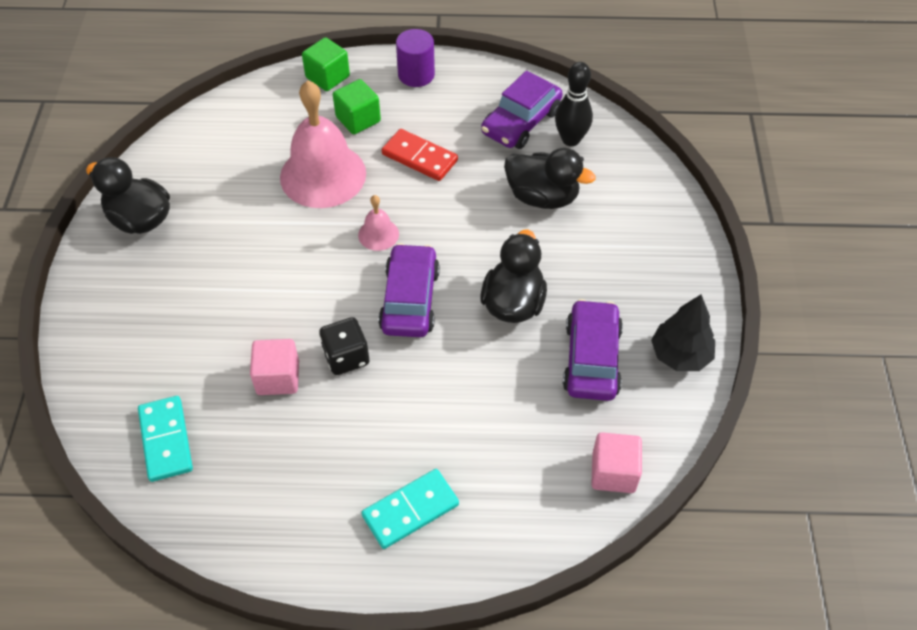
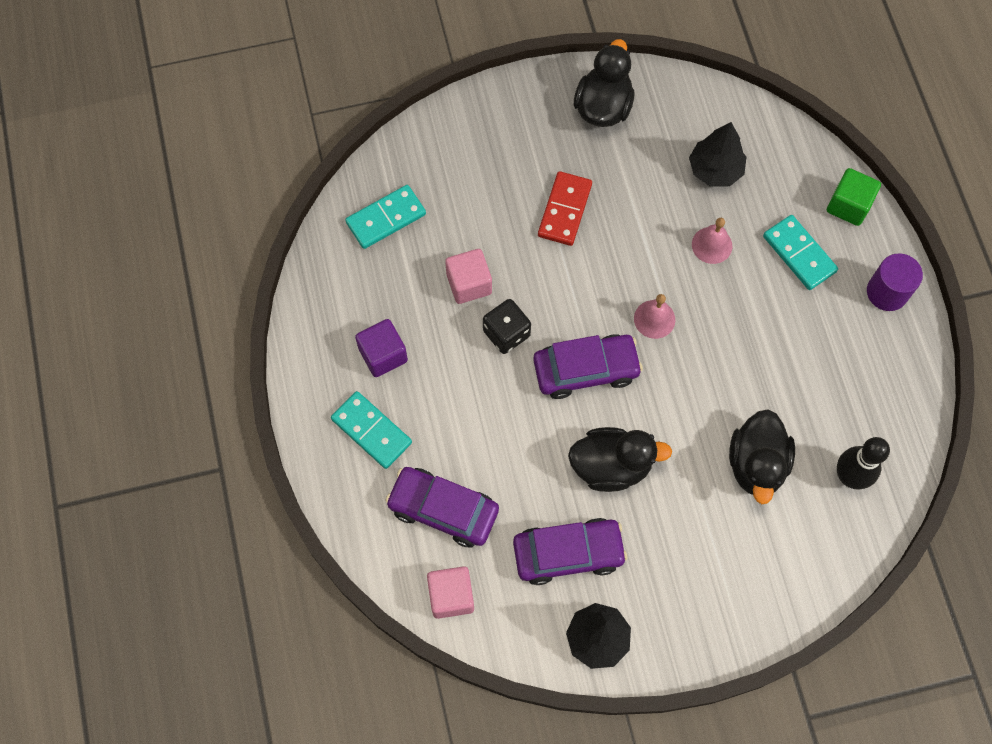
camera: 75 degrees right, 15 degrees up
(250, 154) = (715, 170): none -> black tree
(323, 175) = (712, 245): pink bell -> pink bell, size x0.45
(326, 479) = (383, 355): none -> purple cube
(358, 119) = (799, 254): green cube -> turquoise domino
(419, 157) = (768, 329): red domino -> red domino (565, 210)
(521, 122) = (856, 418): purple car -> purple car (443, 510)

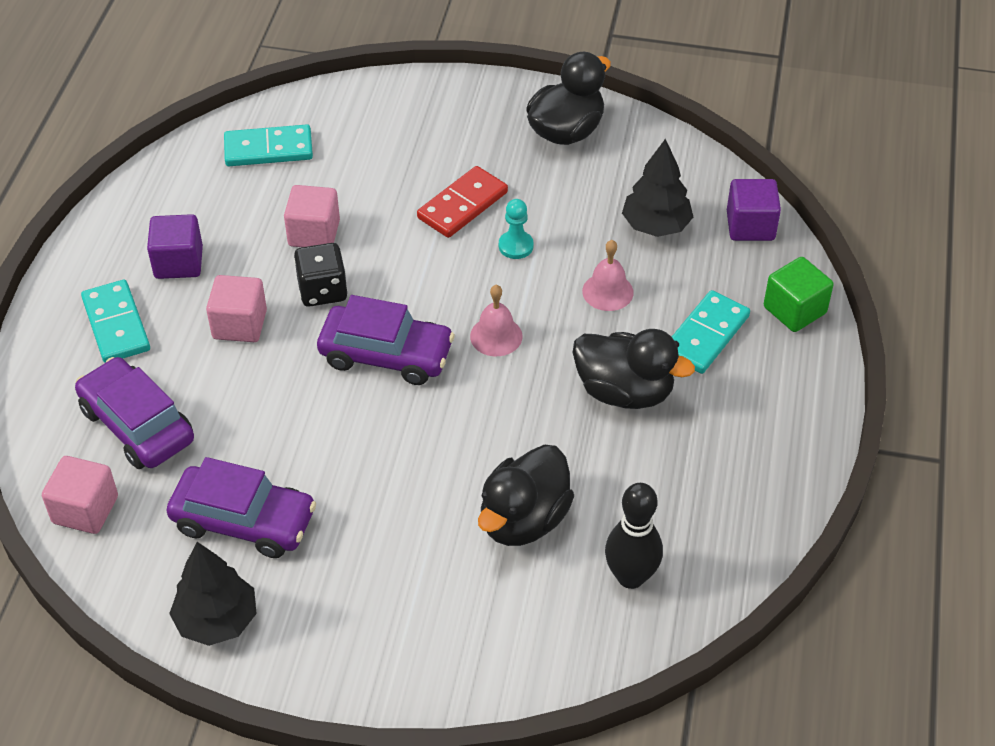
camera: 25 degrees right, 20 degrees down
(464, 390) = (240, 324): none -> pink cube
(611, 466) = (352, 455): black duck -> black duck (624, 391)
(624, 232) = (516, 246): none -> turquoise pawn
(781, 141) = (750, 226): none -> purple cube
(799, 254) = (705, 335): turquoise domino -> turquoise domino turned 45 degrees clockwise
(887, 292) = (792, 408): purple cylinder -> none

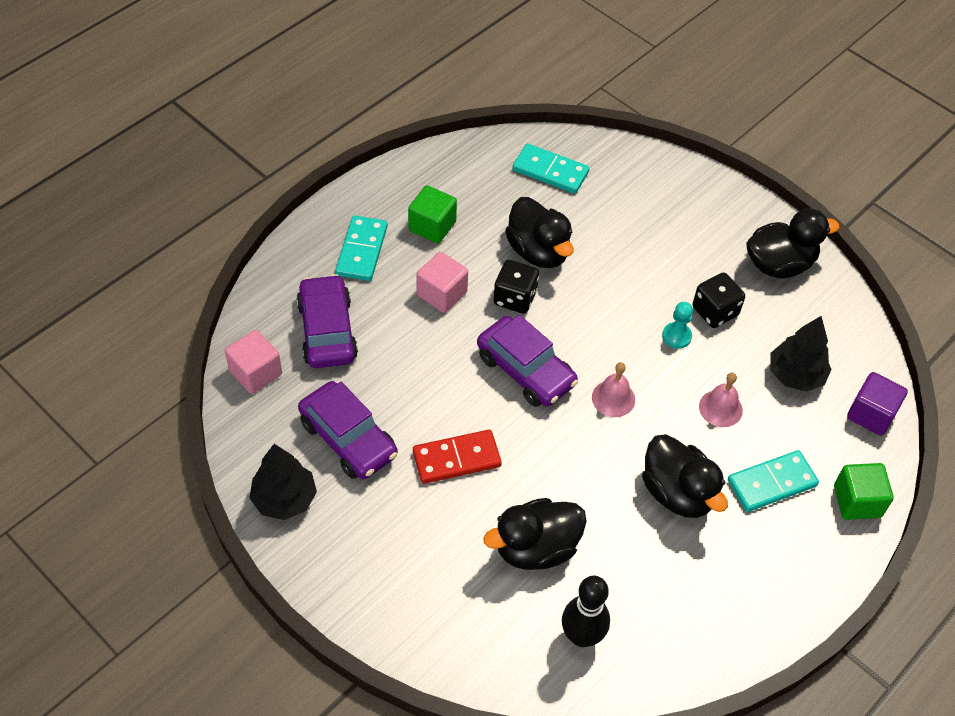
camera: 30 degrees right, 5 degrees up
(178, 262) = (432, 226): purple cube -> green cube
(314, 233) = (538, 251): pink cube -> black duck
(463, 205) = (659, 284): red domino -> red domino (456, 459)
(536, 205) = (715, 311): none -> black dice

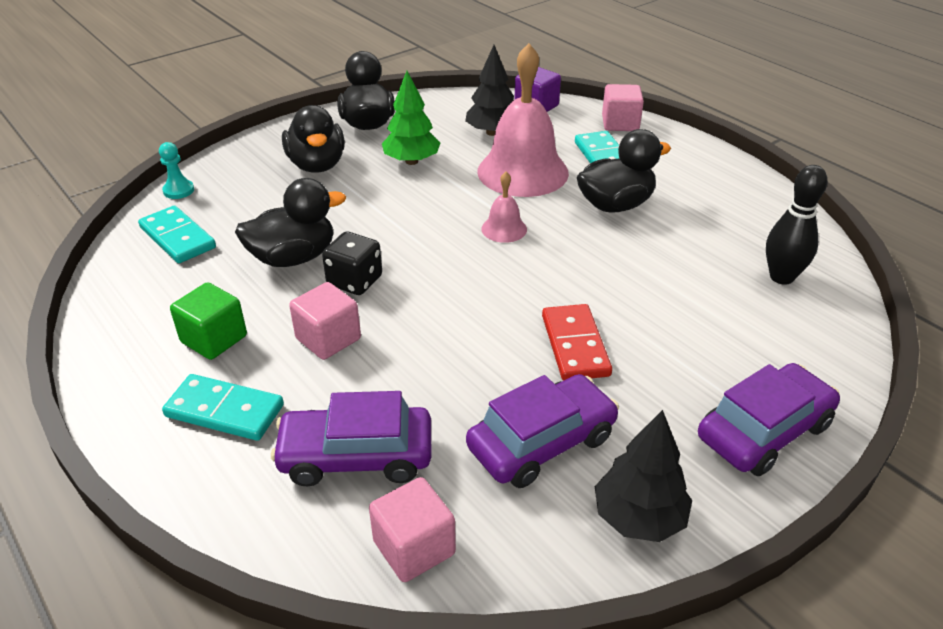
camera: 80 degrees left, 15 degrees down
(525, 370) = (458, 282): purple car -> purple car (764, 431)
(536, 548) = (686, 297): black duck -> black duck (317, 165)
(550, 171) = (177, 238): turquoise domino -> turquoise domino turned 75 degrees counterclockwise
(676, 336) = (435, 184): turquoise pawn -> turquoise pawn (178, 190)
(715, 311) = (411, 161): black dice -> green tree
(720, 408) = (522, 172): pink bell -> pink bell, size x2.20
(857, 501) = (620, 123): green cube -> pink cube

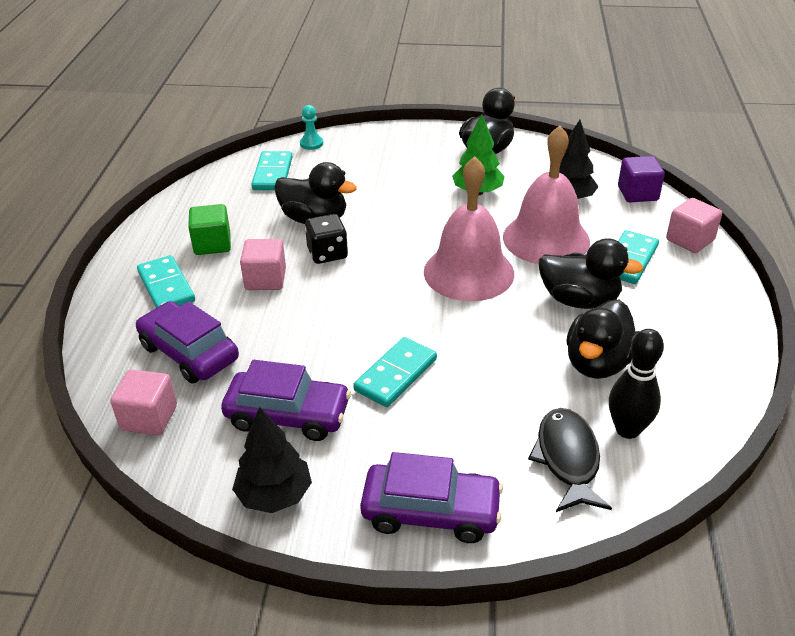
camera: 45 degrees right, 0 degrees up
(317, 165) = (412, 165): black duck -> black duck (598, 363)
(504, 229) = (468, 272): pink bell -> pink bell, size x2.20
(575, 345) = (396, 375): red domino -> turquoise domino
(781, 323) = (567, 459): none -> black fish

